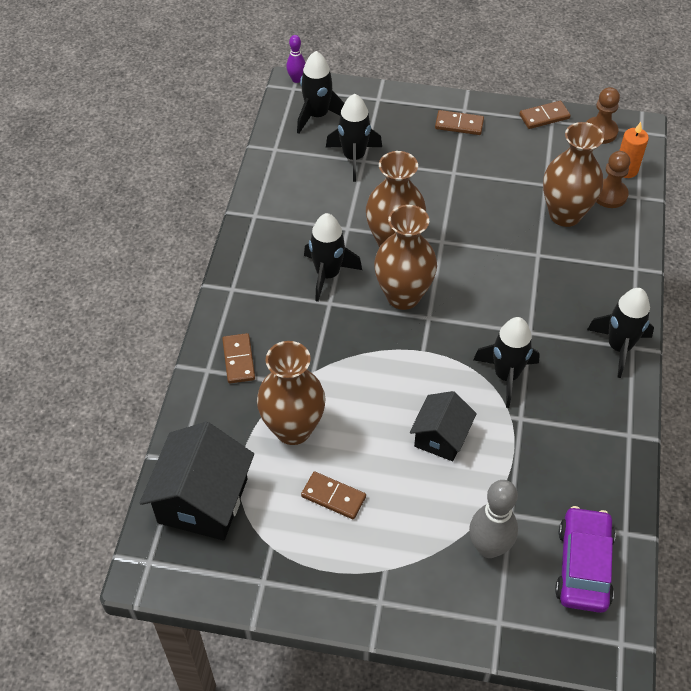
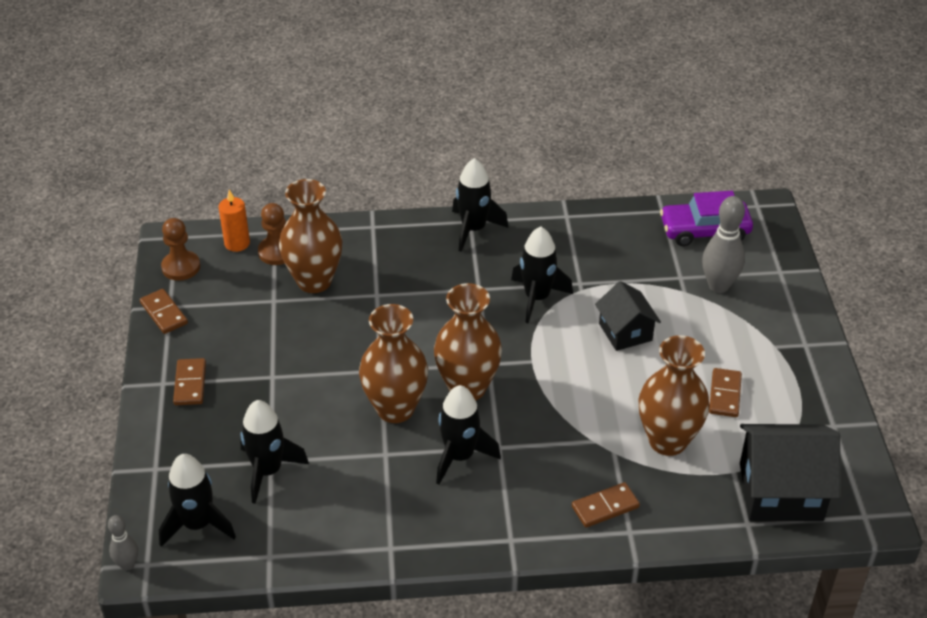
camera: 105 degrees left, 10 degrees down
(296, 79) = (127, 564): purple bowling pin -> grey bowling pin
(441, 437) = (625, 332): black house -> black house turned 60 degrees clockwise

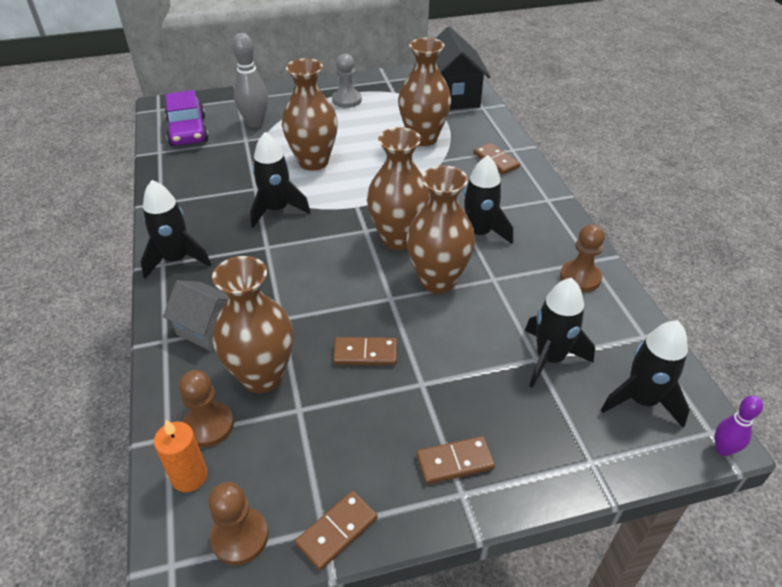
camera: 100 degrees left, 0 degrees up
(127, 564) = (723, 449): grey bowling pin -> purple bowling pin
(366, 529) = (580, 278): none -> brown pawn
(378, 250) = (207, 328): none -> grey house
(625, 332) = (313, 162): black house -> brown vase
(725, 394) = (370, 118): brown domino -> brown domino (365, 353)
(774, 375) = (347, 100): none -> grey pawn

